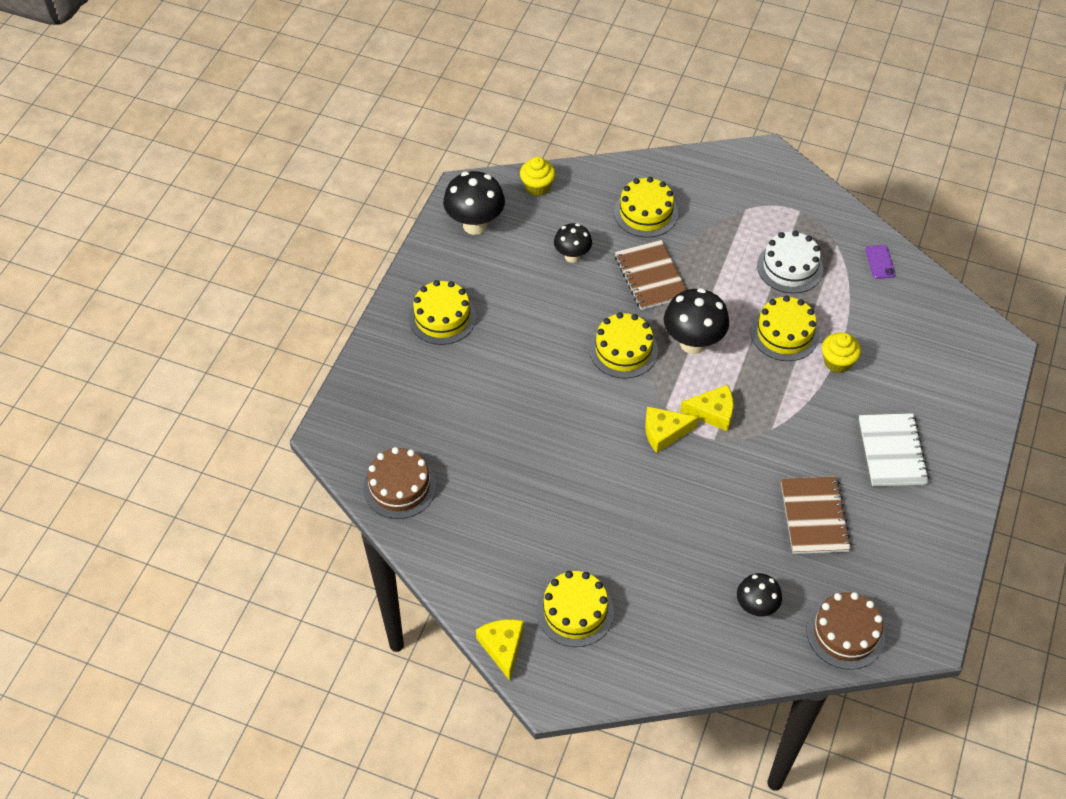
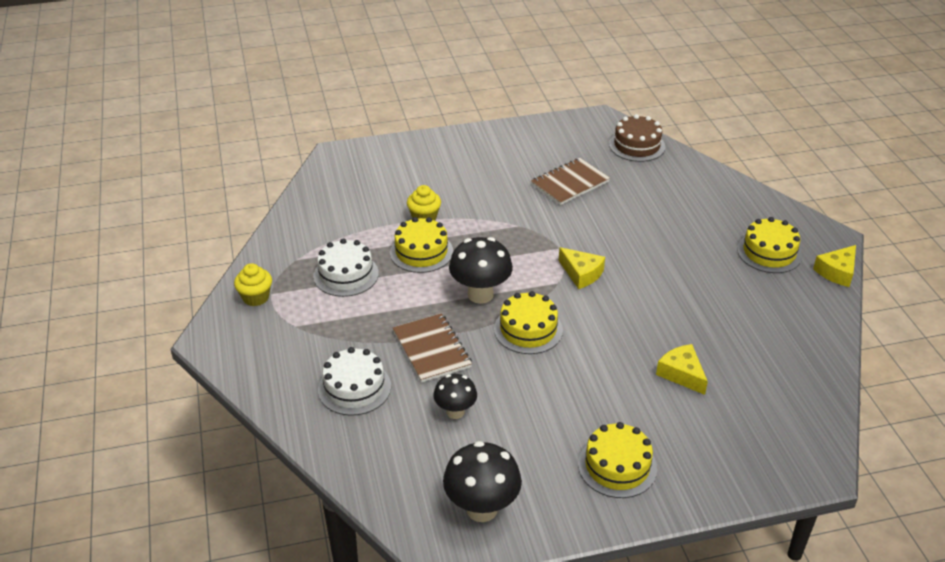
camera: 125 degrees left, 15 degrees down
(399, 487) = (802, 392): brown cake -> none
(537, 187) = (385, 487): yellow cupcake -> yellow cupcake (256, 297)
(645, 213) = (354, 388): yellow cake -> white cake
(650, 277) = (432, 349): brown notebook -> brown notebook turned 60 degrees counterclockwise
(713, 412) = (536, 258): yellow cheese -> yellow cheese (681, 374)
(756, 607) = (664, 182): black mushroom -> none
(880, 262) = (297, 231): purple phone -> none
(892, 451) = (479, 170): white notebook -> none

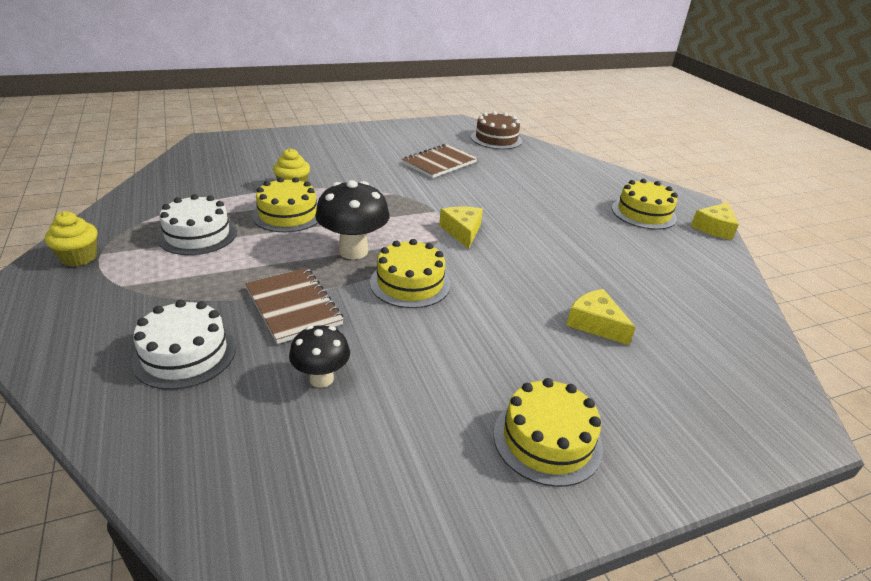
camera: 10 degrees left, 5 degrees down
(482, 509) = (360, 520): black mushroom -> none
(581, 274) = (462, 231): yellow cheese -> yellow cheese turned 135 degrees counterclockwise

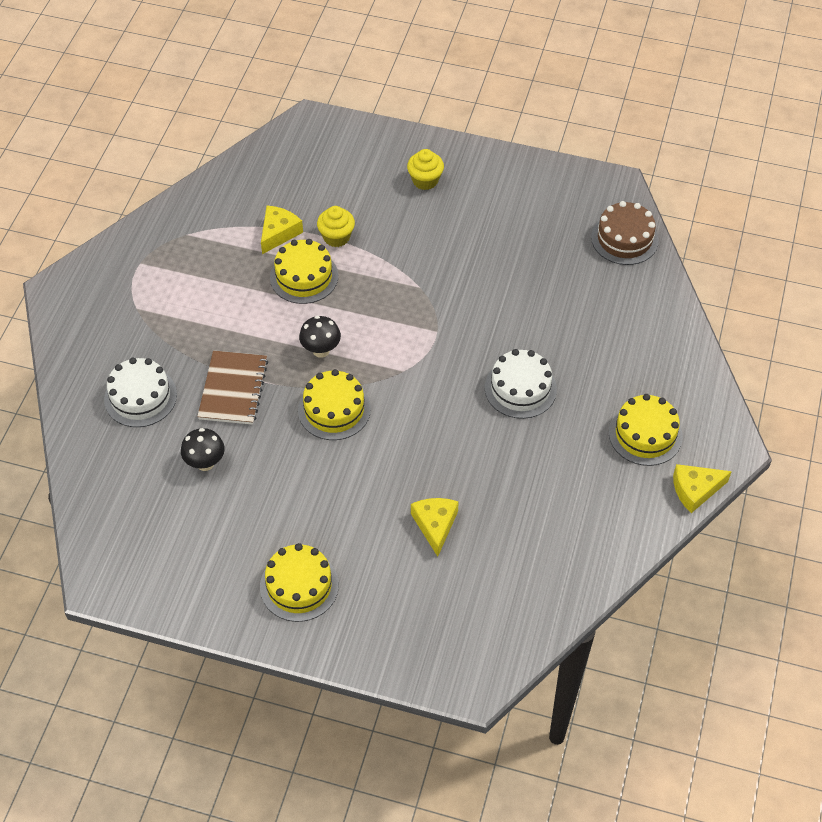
camera: 40 degrees right, 20 degrees up
(79, 257) = (124, 261): yellow cupcake -> yellow cupcake (425, 180)
(197, 235) = (218, 271): white cake -> white cake (520, 388)
(353, 251) = (321, 350): black mushroom -> black mushroom, size x0.62
(439, 163) = (512, 257): brown notebook -> none
(462, 231) = (434, 371): yellow cheese -> yellow cheese (278, 233)

